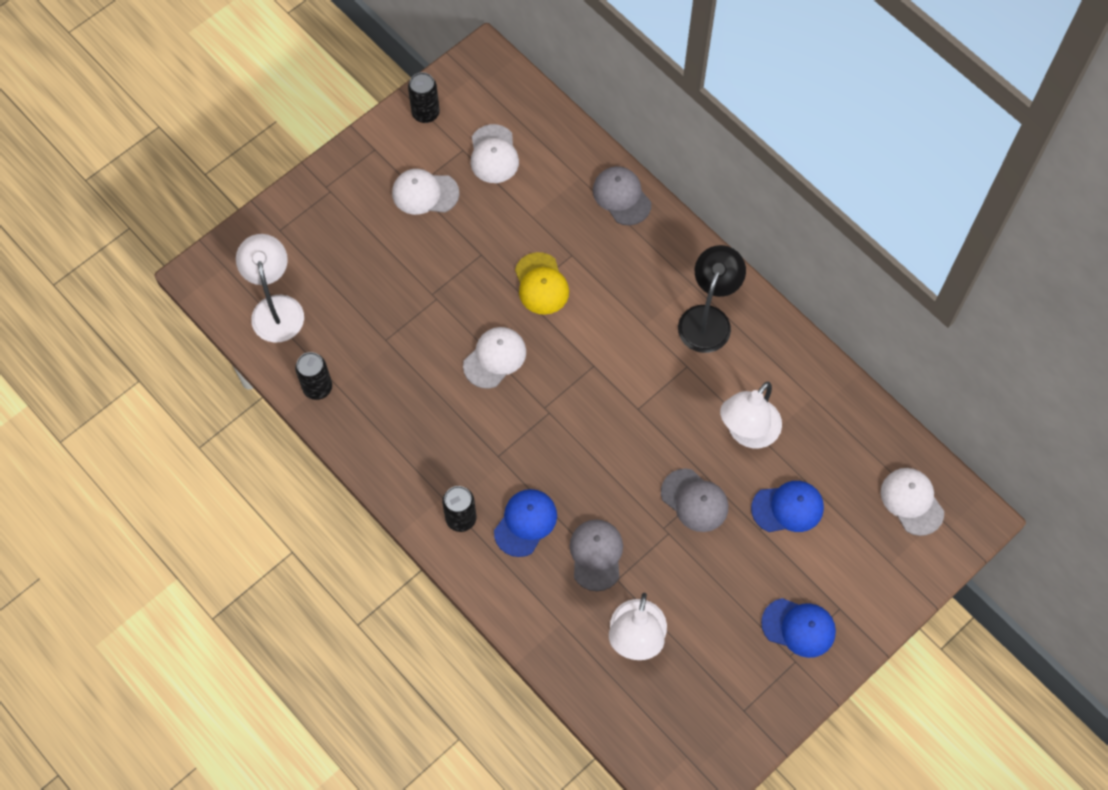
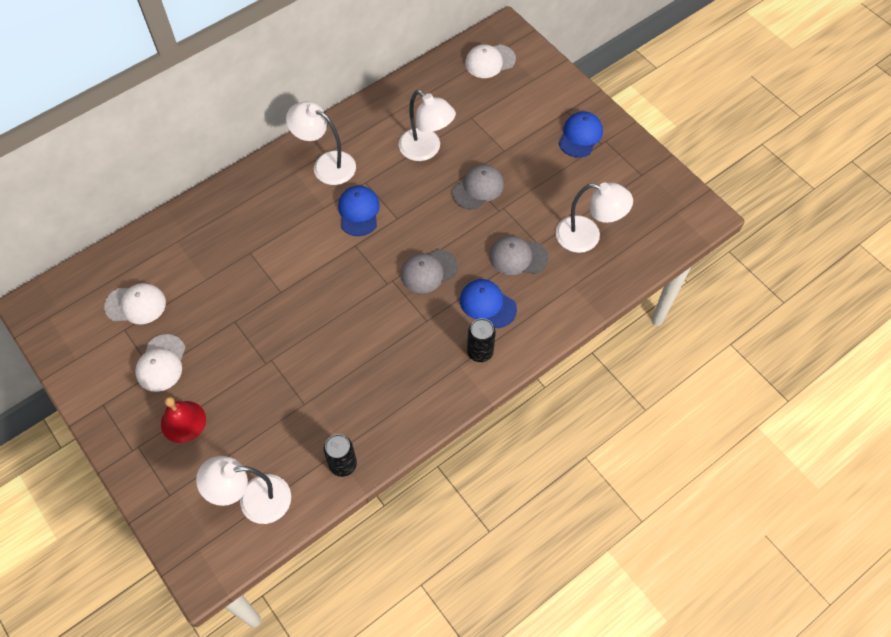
camera: 85 degrees left, 5 degrees down
(359, 227) = (183, 421): none -> red bell
(425, 113) = (76, 358): black can -> none
(495, 358) = (336, 317): white cap -> none
(541, 284) = (272, 277): yellow cap -> none
(621, 197) = (203, 212): grey cap -> grey cap (428, 271)
(708, 318) = (326, 164): black lamp -> white lamp
(788, 508) = (489, 132): blue cap -> blue cap (359, 212)

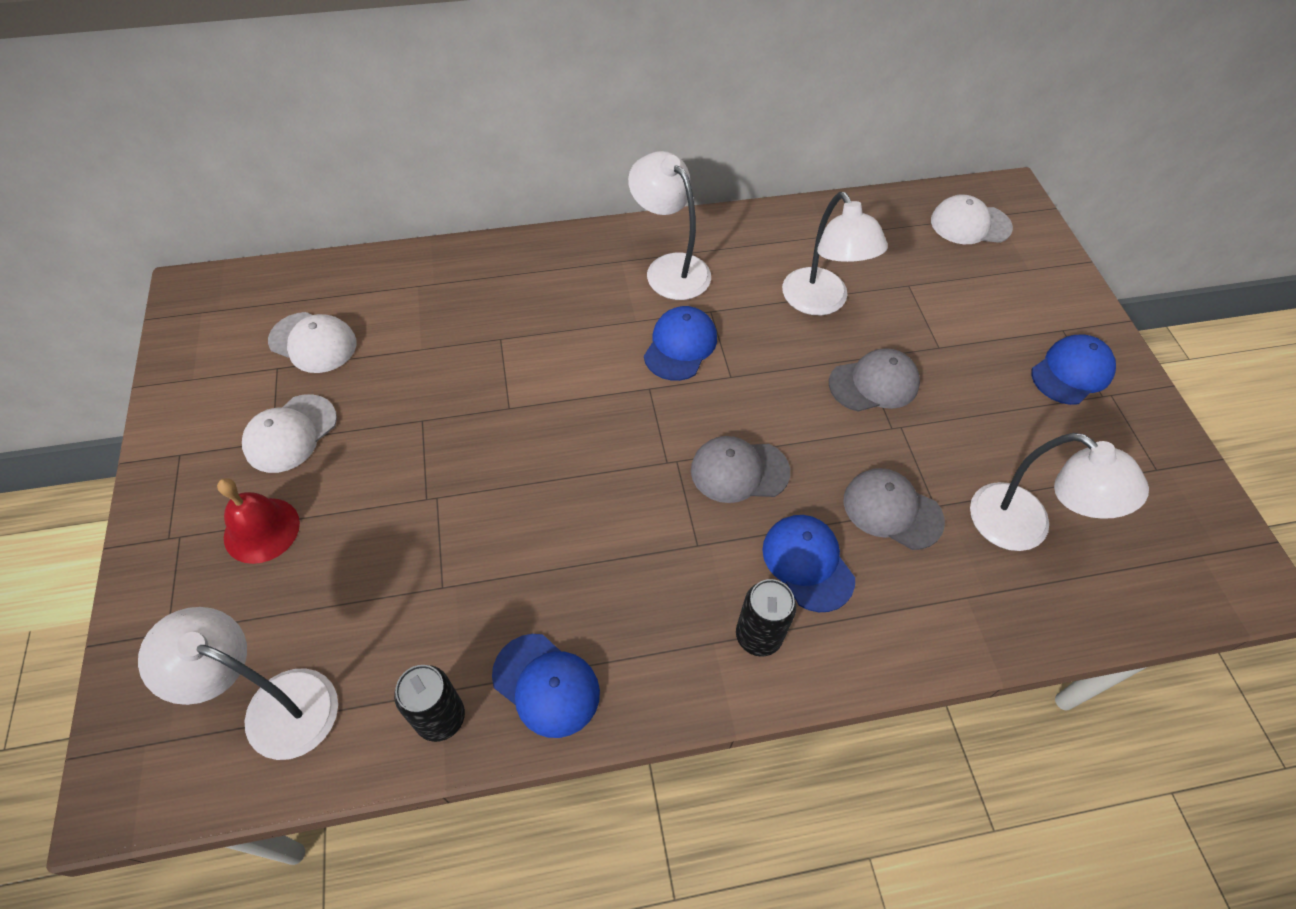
camera: 25 degrees right, 5 degrees down
(387, 424) = (546, 685): none -> blue cap

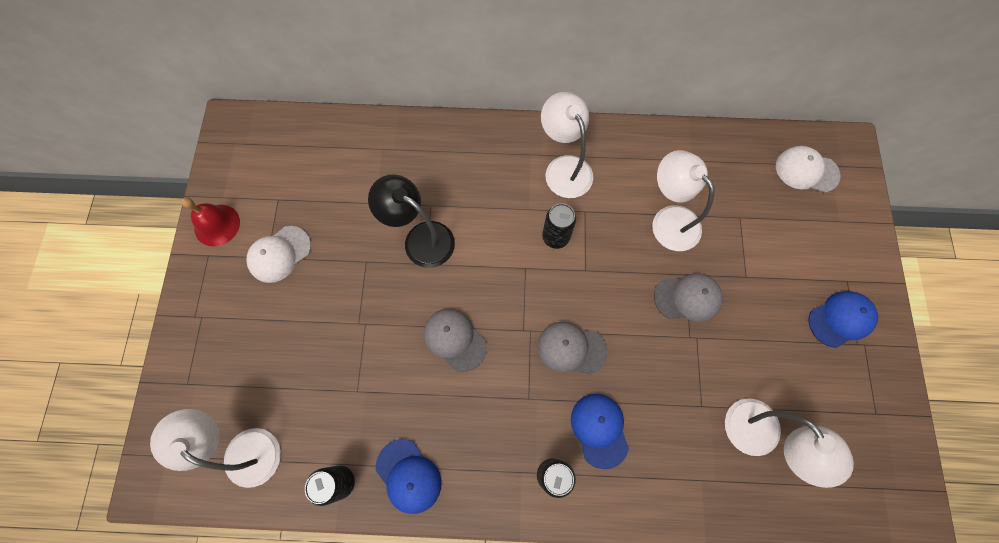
camera: 15 degrees right, 15 degrees up
(261, 530) = (251, 323): red bell -> red bell (217, 225)
(313, 343) = (304, 183): white cap -> none
(495, 379) = (420, 238): none -> black lamp
(680, 346) = (555, 237): blue cap -> black can
(821, 302) = (668, 220): white lamp -> white lamp turned 150 degrees clockwise
(892, 510) = (670, 403): grey cap -> grey cap (455, 339)

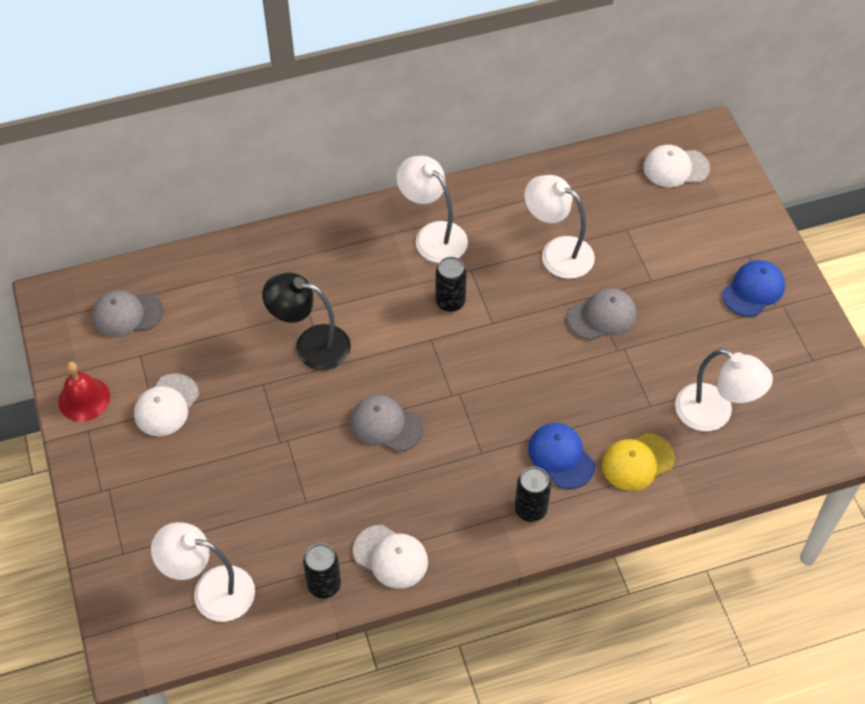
camera: 20 degrees left, 15 degrees down
(408, 476) = (391, 557): blue cap -> white cap
(571, 348) = (506, 396): grey cap -> grey cap (127, 314)
(669, 462) = (637, 462): none -> yellow cap

